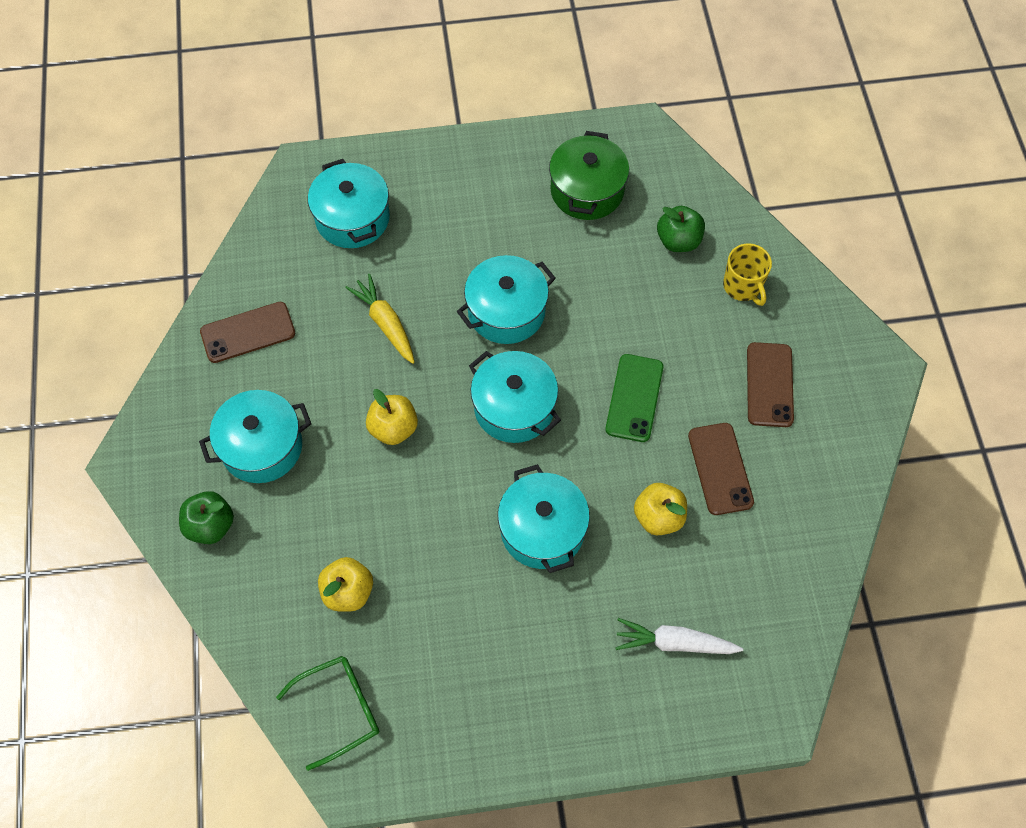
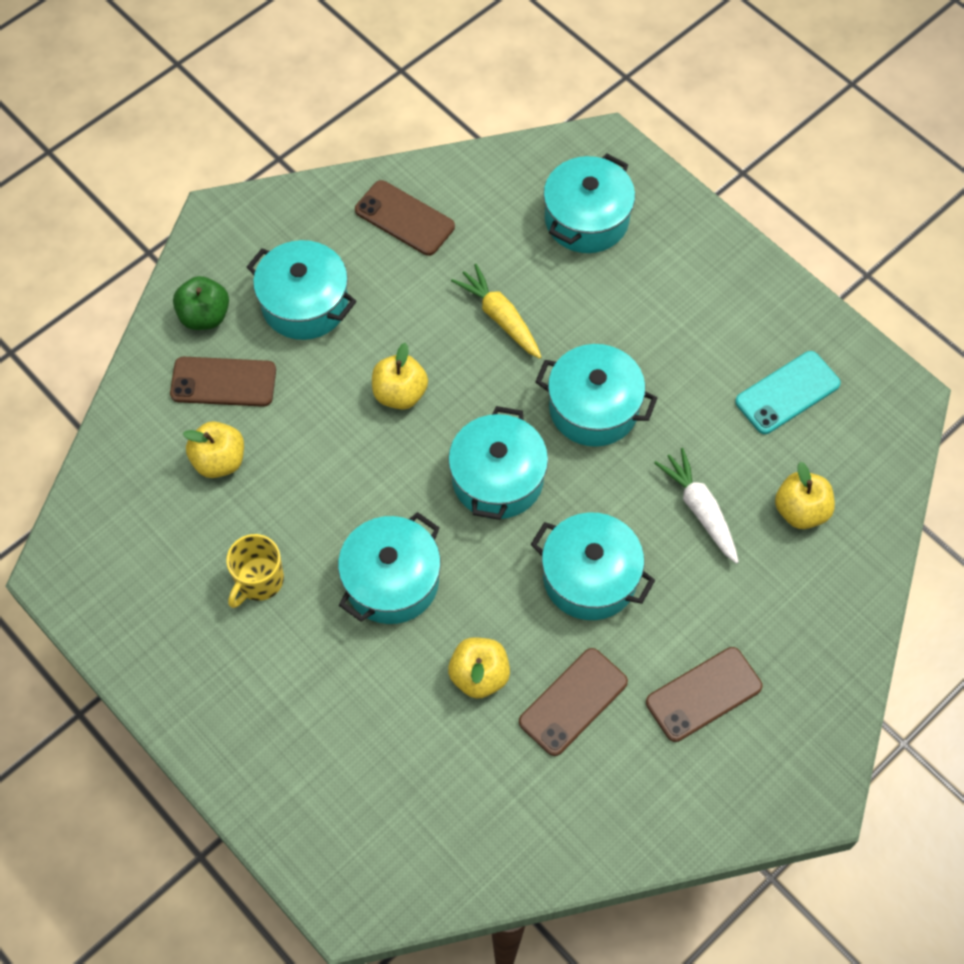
camera: 55 degrees right, 0 degrees up
(281, 547) = (223, 382): none -> brown phone
(340, 709) = (111, 525): green glasses -> none
(385, 323) = (500, 317): yellow carrot -> yellow carrot turned 60 degrees counterclockwise
(587, 190) = (787, 393): green pot -> turquoise phone
(634, 398) = (590, 577): green phone -> turquoise pot
(674, 643) = (360, 766): white carrot -> white carrot (699, 509)
(678, 241) = (800, 510): green apple -> yellow apple
(743, 287) = (797, 603): yellow mug -> yellow mug (259, 581)

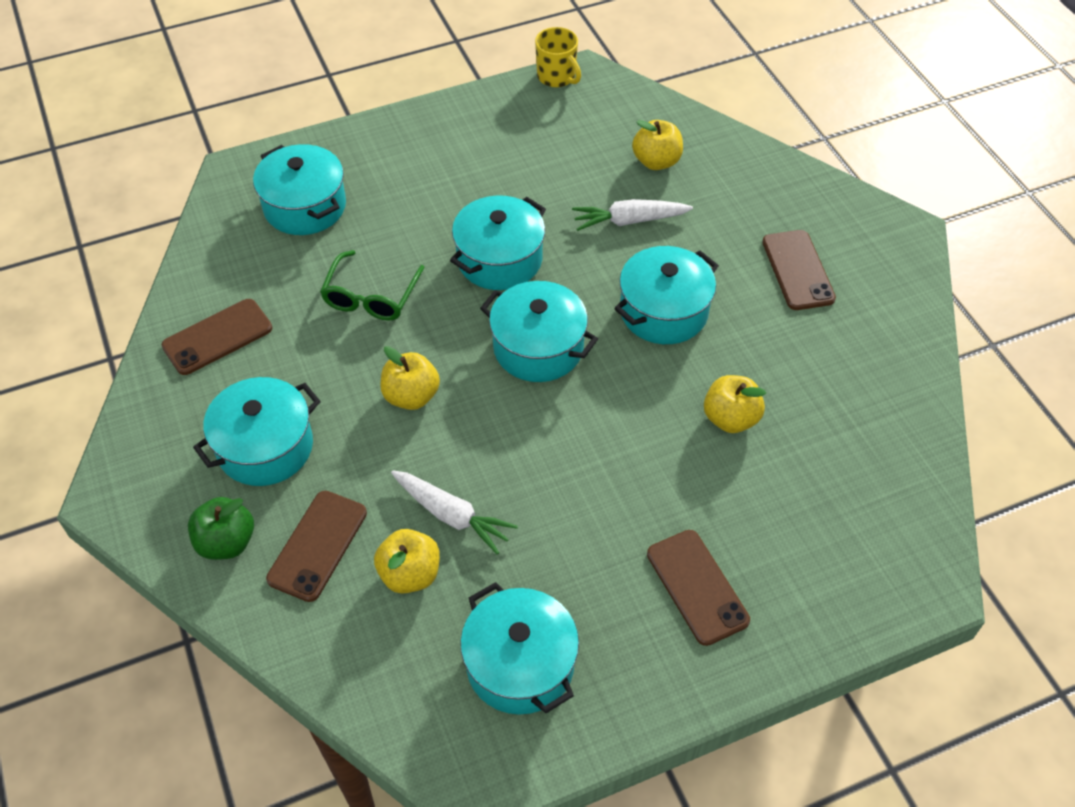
camera: 70 degrees left, 10 degrees down
(259, 581) = (565, 574): yellow mug -> yellow mug (557, 77)
(287, 472) = (452, 515): none -> white carrot
(392, 581) = (610, 459): turquoise pot -> turquoise pot (520, 664)
(500, 317) = (371, 297): yellow carrot -> green glasses
(573, 702) = (777, 358): brown phone -> brown phone (697, 587)
(787, 393) = (547, 135): turquoise phone -> none

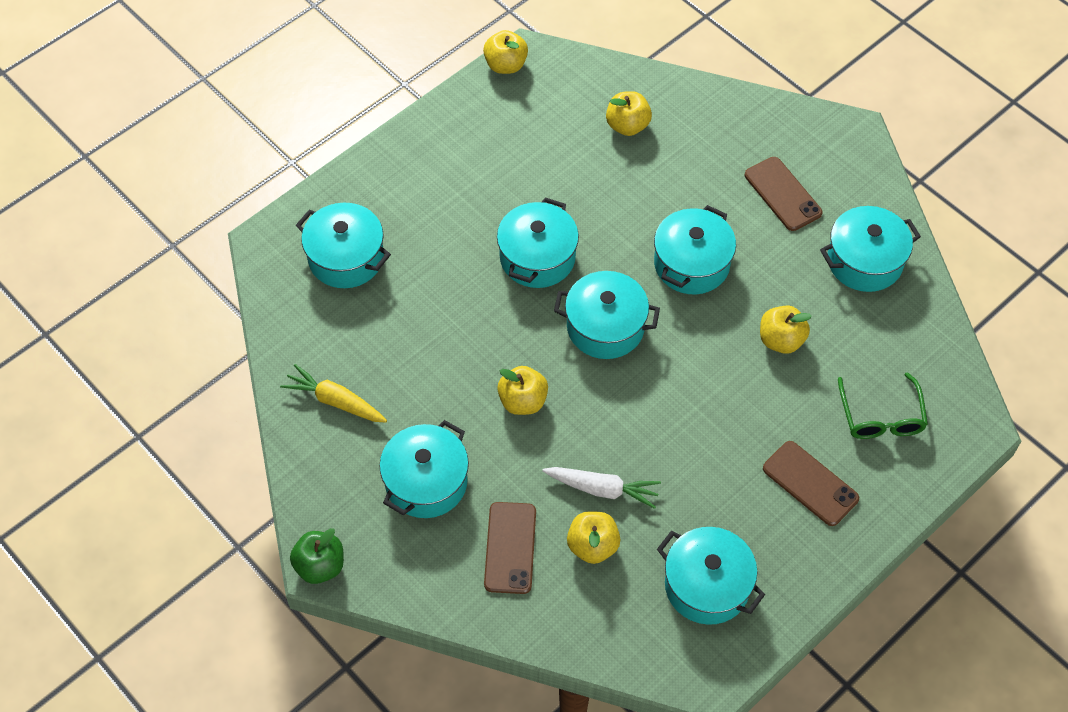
camera: 20 degrees left, 5 degrees up
(217, 337) = (335, 401): brown phone -> yellow carrot
(226, 542) = (437, 569): green apple -> green apple (320, 566)
(371, 297) = (446, 324): green glasses -> green glasses (881, 417)
(557, 77) = (506, 65): yellow mug -> yellow apple
(629, 221) = (629, 189): white carrot -> none
(864, 363) = (864, 261): none -> turquoise pot

